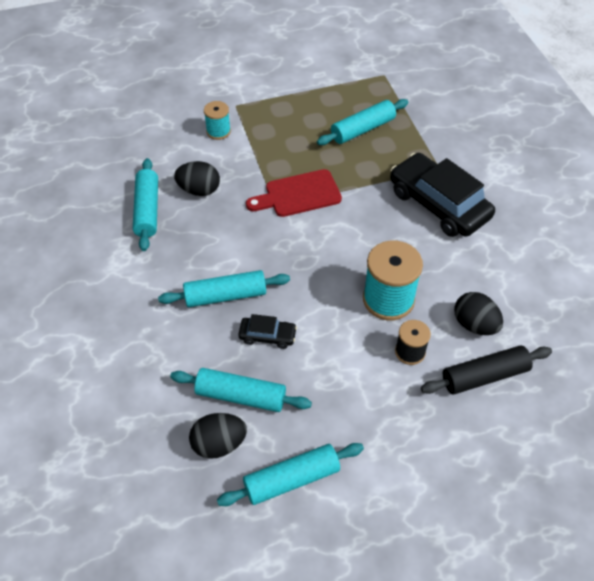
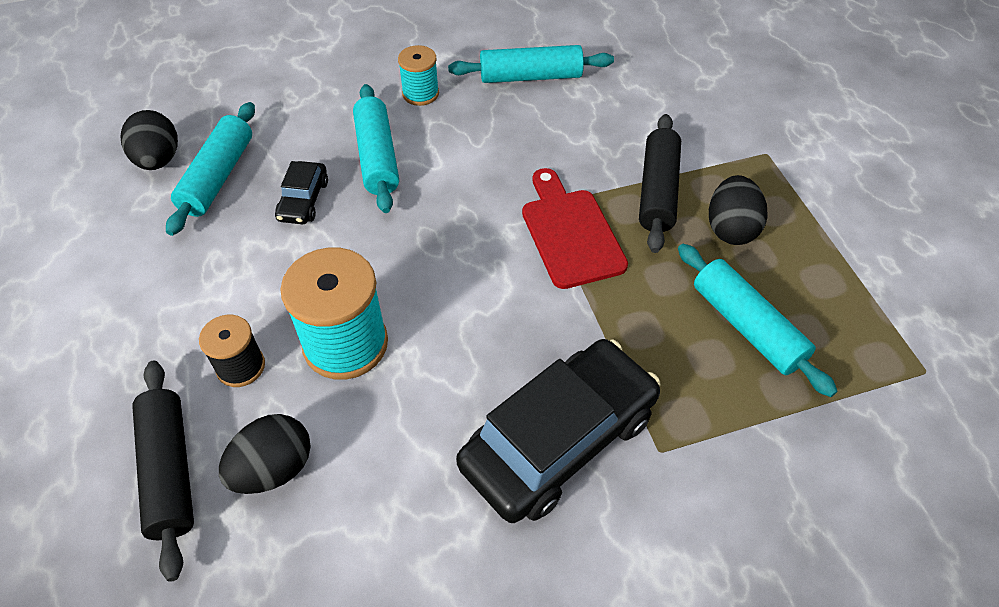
camera: 90 degrees right, 0 degrees up
(199, 190) = (571, 122): black egg -> black egg (730, 228)
(218, 131) = (699, 136): turquoise spool -> turquoise spool (420, 94)
(265, 154) = (657, 191): none -> black rolling pin
(291, 479) = (87, 226): turquoise rolling pin -> none

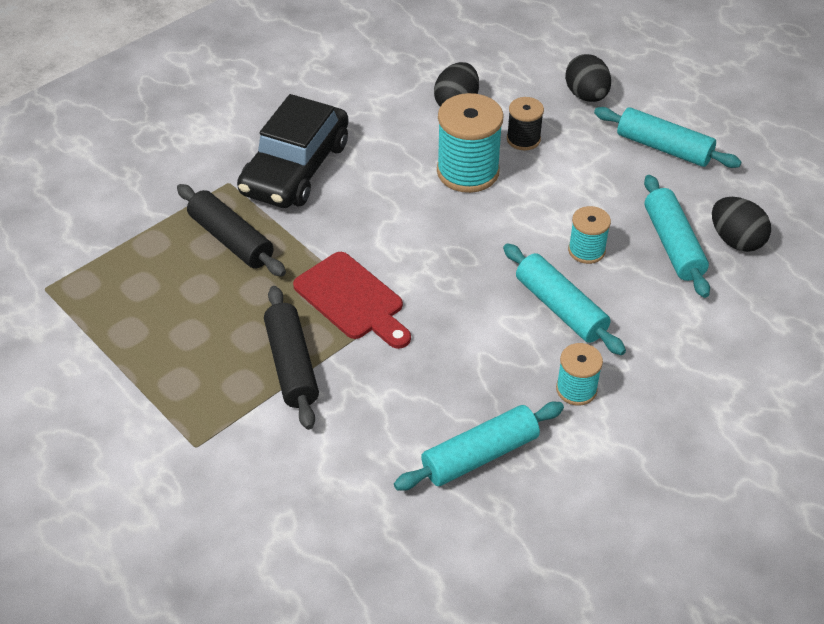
camera: 155 degrees right, 5 degrees down
(170, 471) = (513, 86): black rolling pin -> black rolling pin (231, 239)
(303, 200) = (586, 250): black car -> turquoise spool
(730, 228) = (215, 351): black egg -> black egg (586, 96)
(747, 326) = (185, 275): turquoise rolling pin -> turquoise rolling pin (663, 148)

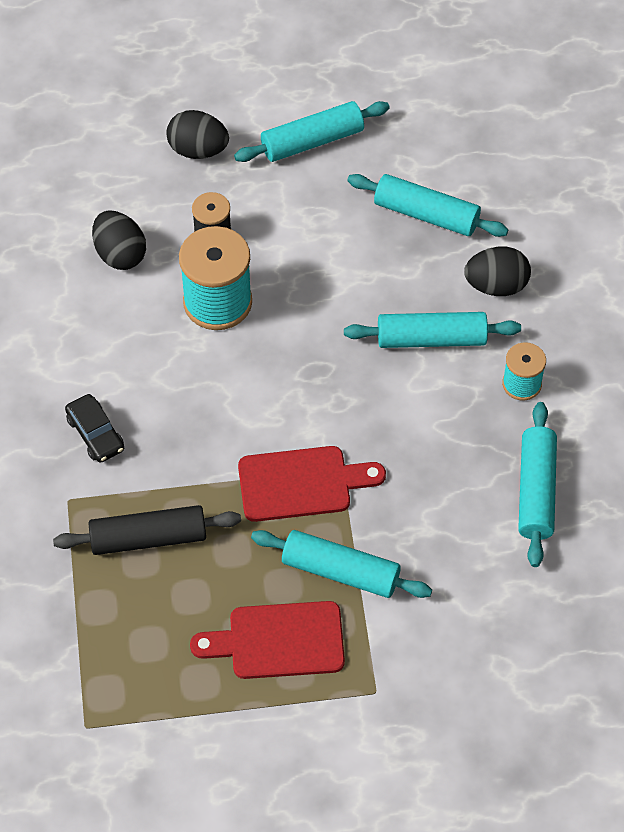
camera: 55 degrees left, 10 degrees up
(198, 359) = (278, 641): none -> red cutting board
(291, 365) = (340, 571): black rolling pin -> turquoise rolling pin
(295, 168) = (95, 434): black car -> black car, size x0.46
(586, 250) = (384, 278): turquoise spool -> none
(735, 240) = (456, 170): black egg -> black egg (496, 285)

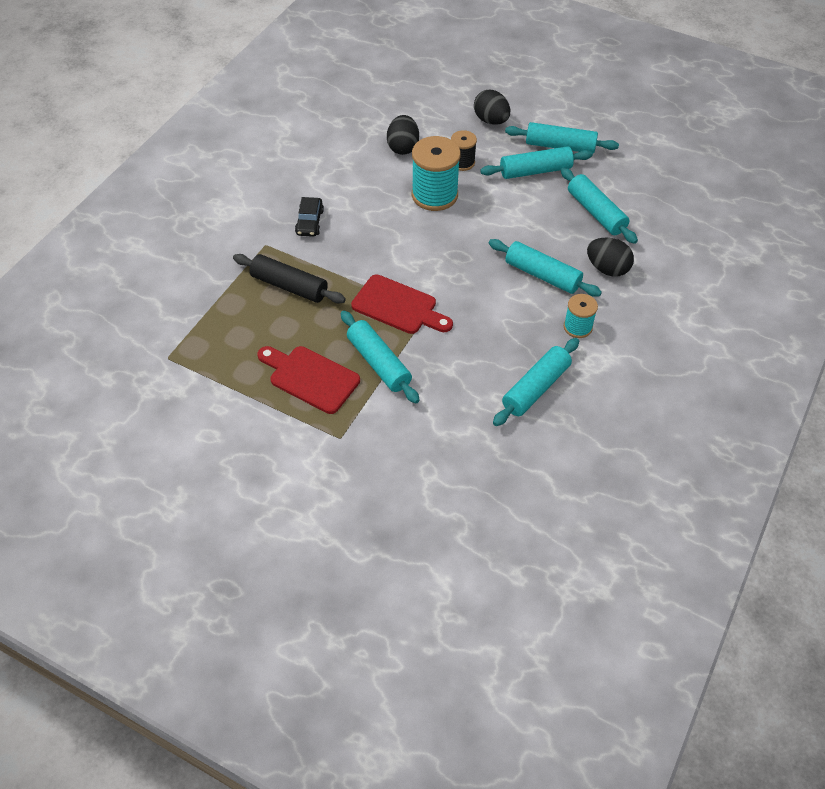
camera: 35 degrees right, 5 degrees down
(311, 195) = (535, 171): none -> turquoise rolling pin

